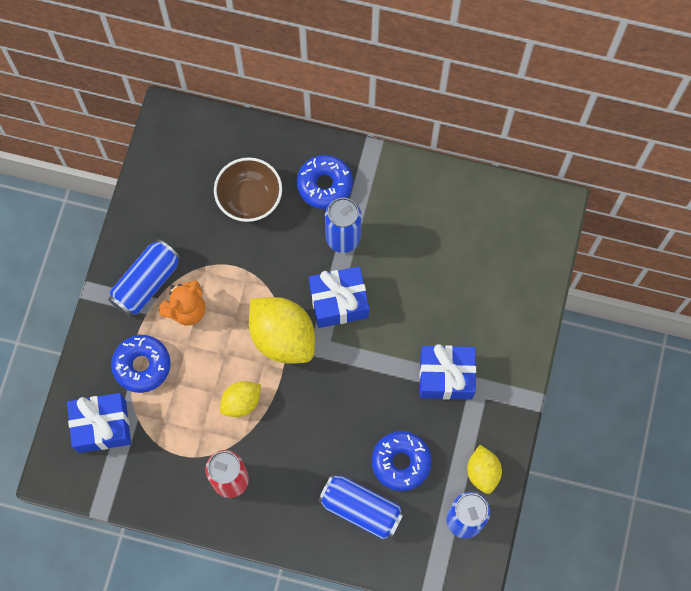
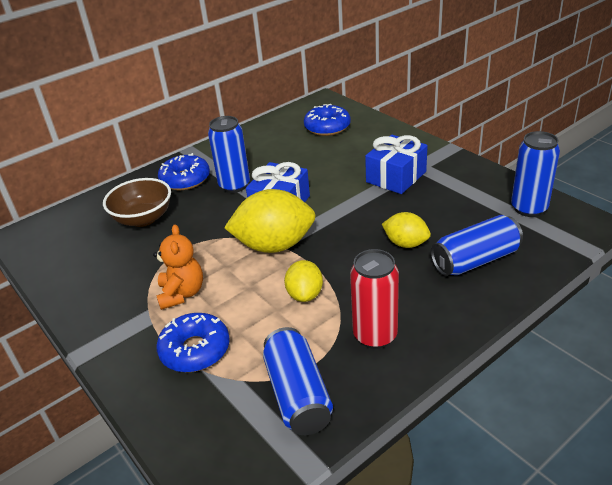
camera: 50 degrees left, 35 degrees down
(102, 426) = (220, 416): blue gift -> none
(147, 283) = (126, 309): blue can -> blue can (298, 394)
(401, 462) = (449, 222): blue donut -> blue donut (327, 127)
(482, 472) = (492, 186): yellow lemon -> yellow lemon (405, 243)

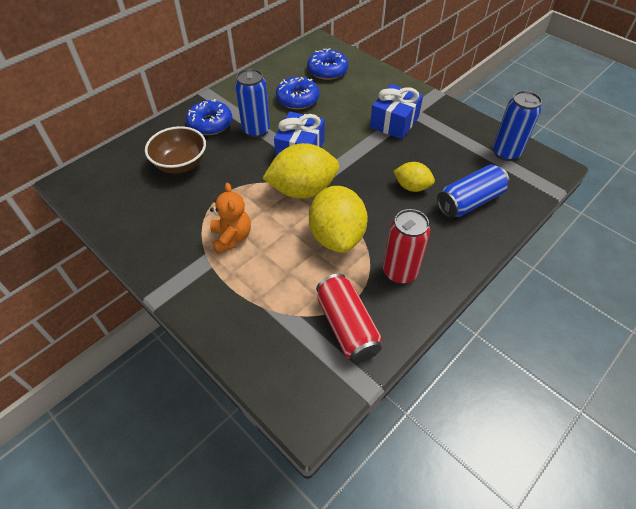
camera: 10 degrees left, 15 degrees up
(195, 350) = (254, 290): blue donut -> blue donut (297, 99)
(298, 394) = (347, 326): blue can -> red can
(305, 294) = (337, 236): yellow lemon -> yellow lemon, size x1.80

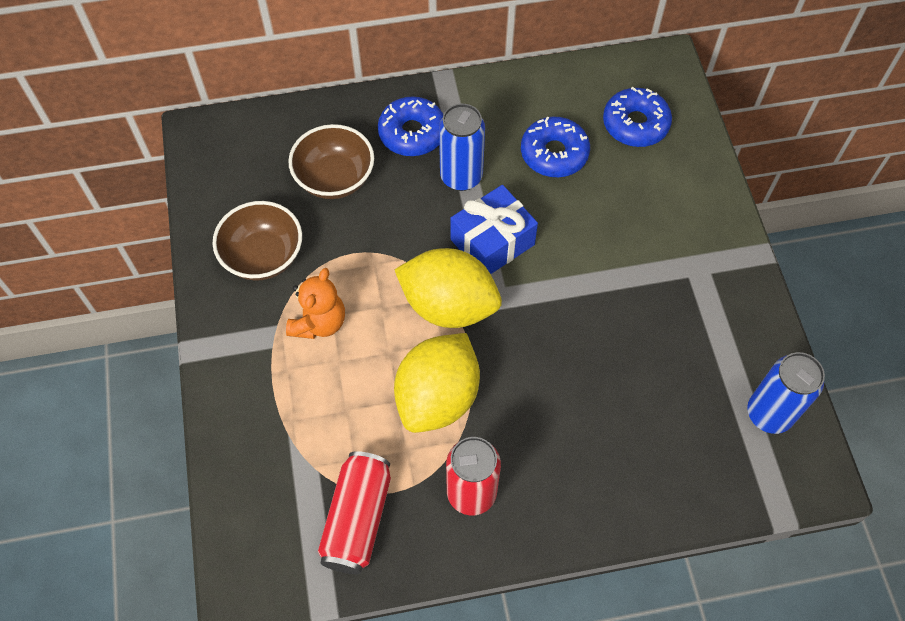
camera: 35 degrees right, 10 degrees up
(166, 223) = (263, 256): none -> brown bowl
(394, 122) = (655, 269): blue gift -> none
(412, 187) = (589, 386): yellow lemon -> none
(469, 201) = (645, 455): blue can -> none

